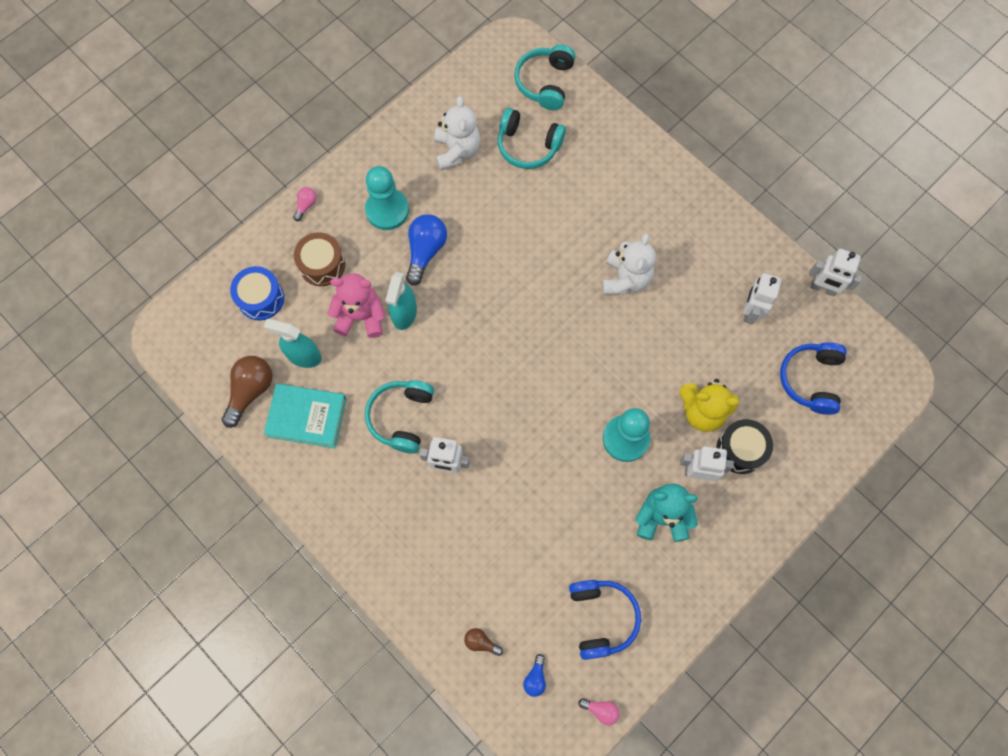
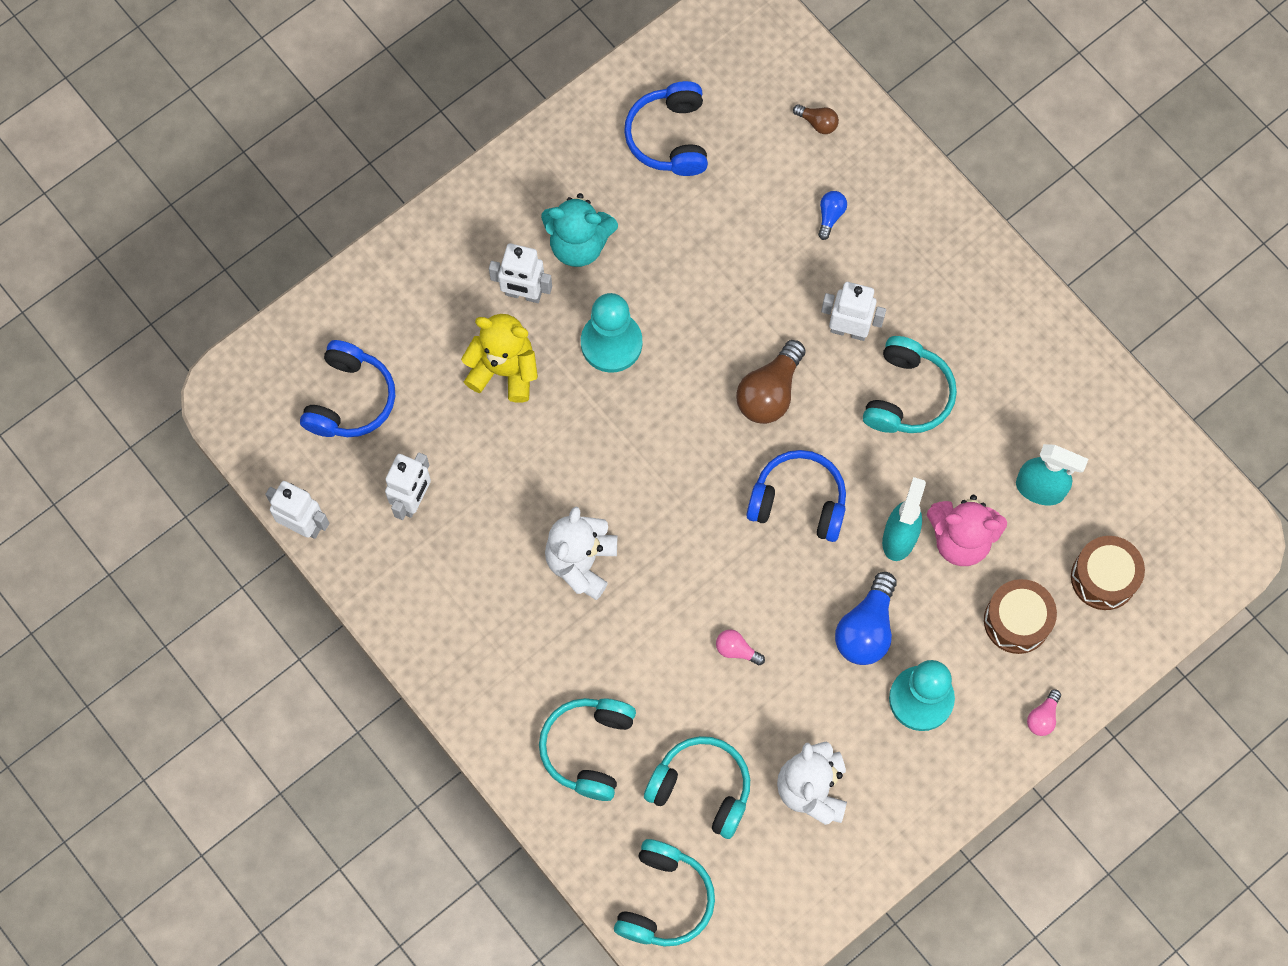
camera: 175 degrees left, 0 degrees up
(251, 391) = (1111, 447): brown light bulb -> brown light bulb (769, 392)
(261, 298) = (1103, 577): blue drum -> brown drum
(307, 417) = (1033, 406): turquoise book -> none
(477, 333) = (798, 501): none -> blue headphones
(535, 678) = (756, 81): blue light bulb -> blue light bulb (830, 216)
(600, 710) = (682, 42): pink light bulb -> pink light bulb (736, 650)
(604, 163) = (588, 749): none -> turquoise headphones
(740, 449) = (463, 317): black drum -> none

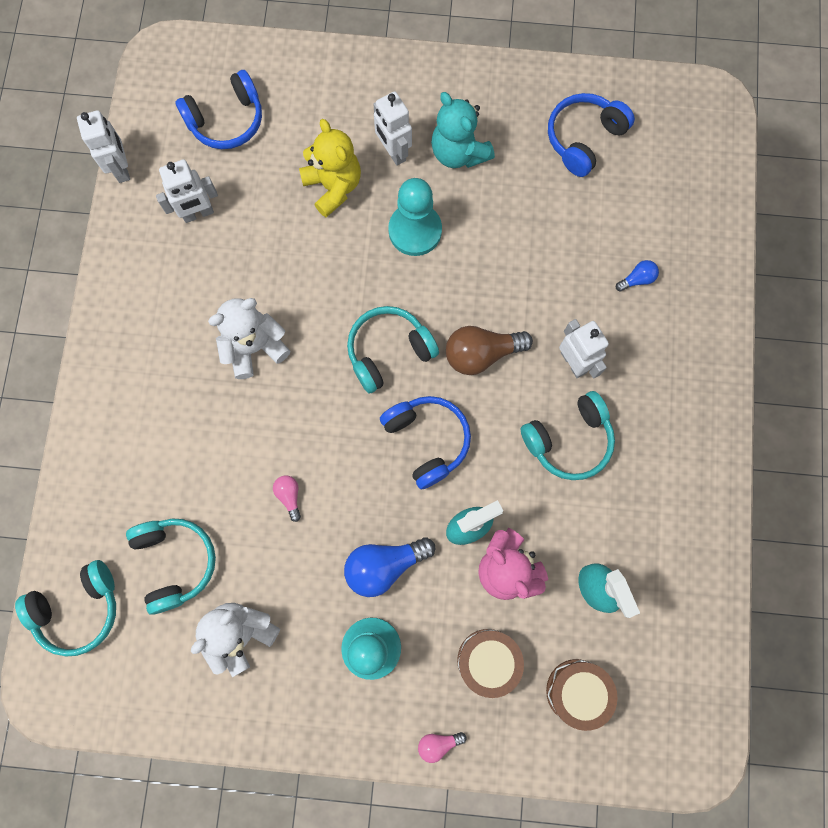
camera: 45 degrees right, 5 degrees up
(588, 749) = (136, 466): turquoise headphones -> turquoise headphones (388, 351)
(817, 123) = (689, 214): brown light bulb -> none

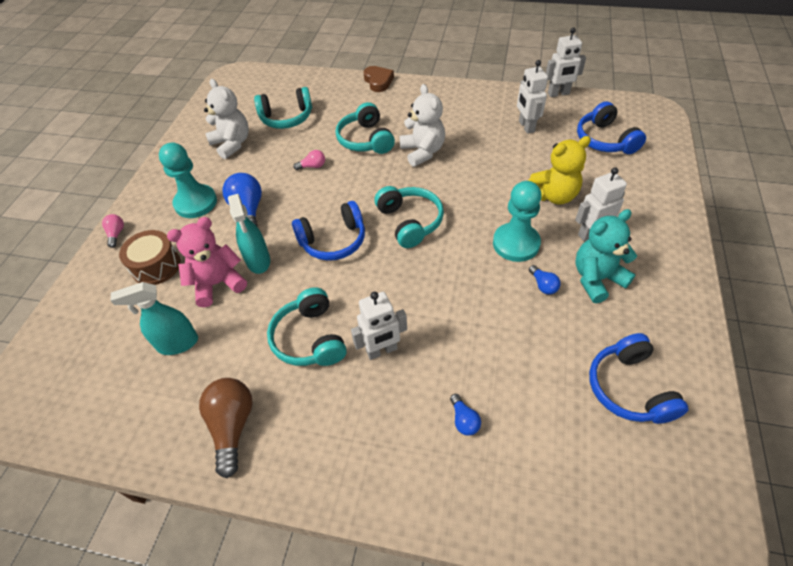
camera: 100 degrees right, 25 degrees down
(79, 431) = (378, 81): none -> brown heart
(79, 609) = (273, 84): turquoise headphones -> turquoise headphones (365, 140)
(472, 205) = (543, 285): none -> blue light bulb
(481, 354) = (400, 281): brown light bulb -> brown light bulb (232, 426)
(577, 691) = (105, 321): brown drum -> none
(583, 138) = (629, 388): blue headphones -> blue headphones turned 150 degrees counterclockwise

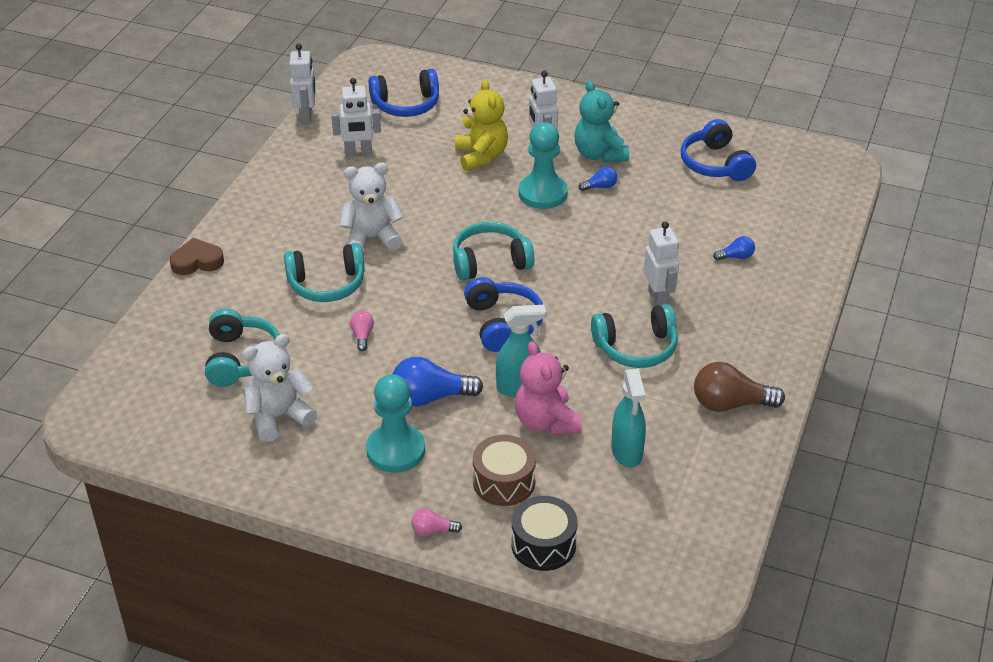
camera: 85 degrees left, 10 degrees down
(88, 298) = (543, 544): none -> black drum
(629, 388) = (715, 164): blue headphones -> blue headphones turned 75 degrees clockwise

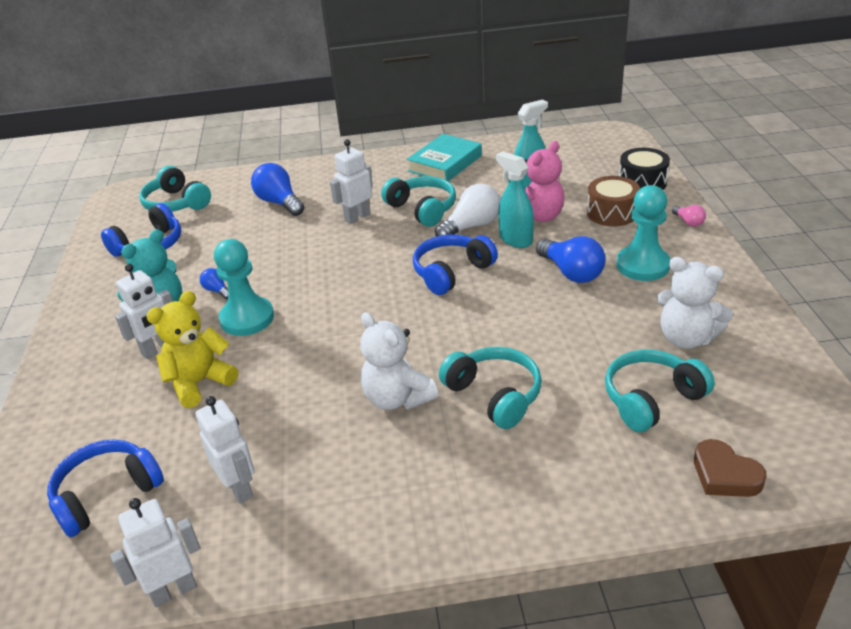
camera: 115 degrees left, 5 degrees down
(197, 261) = (553, 525): brown heart -> brown heart (725, 475)
(362, 335) = (541, 338): pink light bulb -> none
(406, 105) = (106, 494): blue headphones -> blue headphones turned 90 degrees counterclockwise
(490, 262) = (375, 309): turquoise headphones -> turquoise headphones (176, 203)
(571, 368) = (471, 226): none -> white light bulb
(730, 404) = (445, 163): brown light bulb -> turquoise book
(736, 257) = (279, 202): blue light bulb -> blue light bulb, size x1.97

